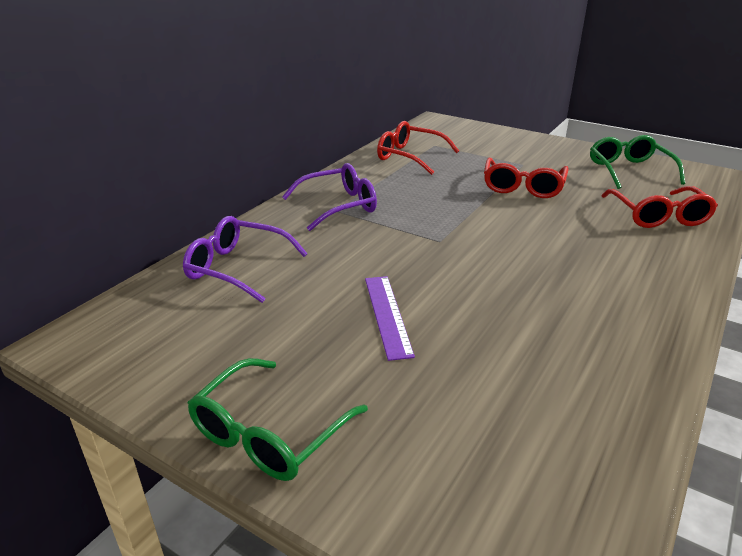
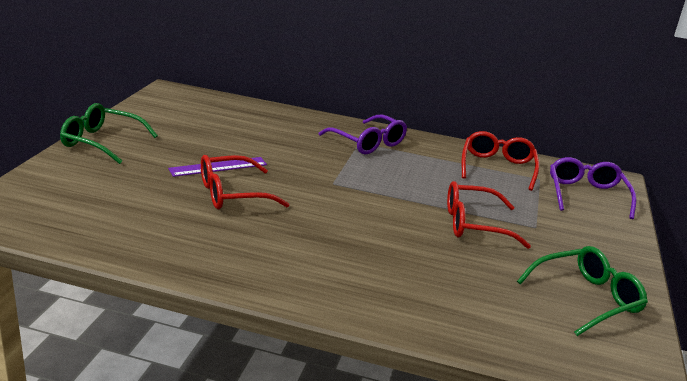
camera: 70 degrees right, 5 degrees down
(237, 268) = (257, 119): purple glasses -> purple glasses (586, 195)
(658, 216) = (463, 303): red glasses -> red glasses (232, 194)

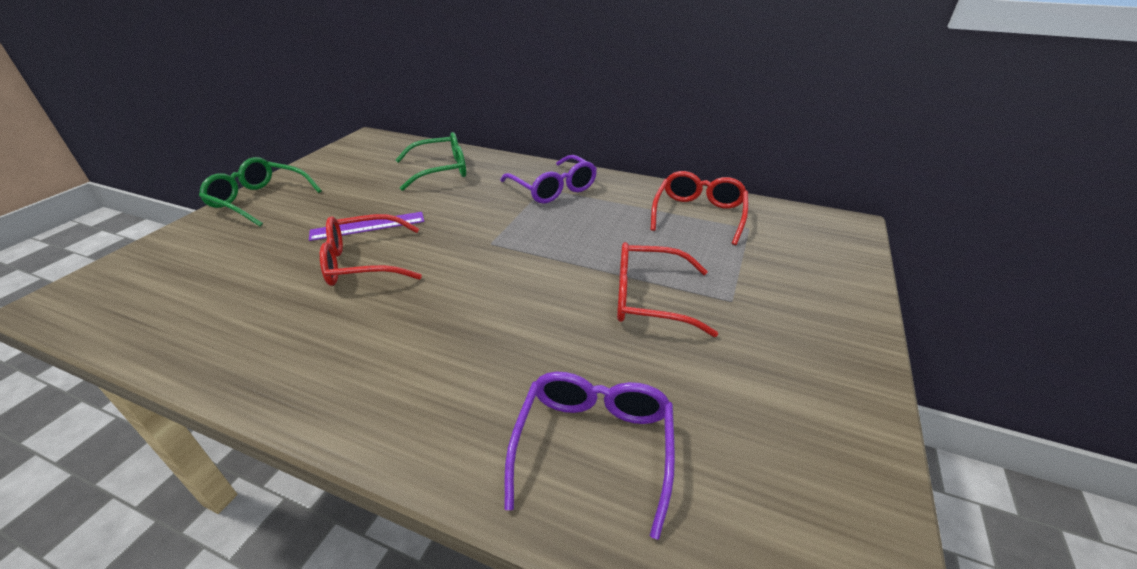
camera: 10 degrees right, 10 degrees up
(586, 195) = (807, 249): purple glasses -> purple glasses (594, 446)
(586, 298) = (788, 429): green glasses -> green glasses (441, 170)

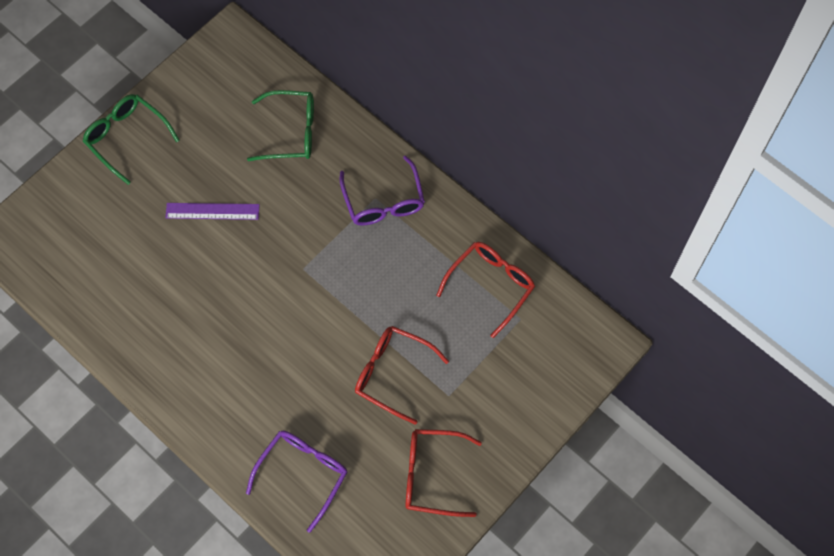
camera: 20 degrees right, 30 degrees up
(364, 262) = (204, 261): red glasses -> red glasses (432, 475)

